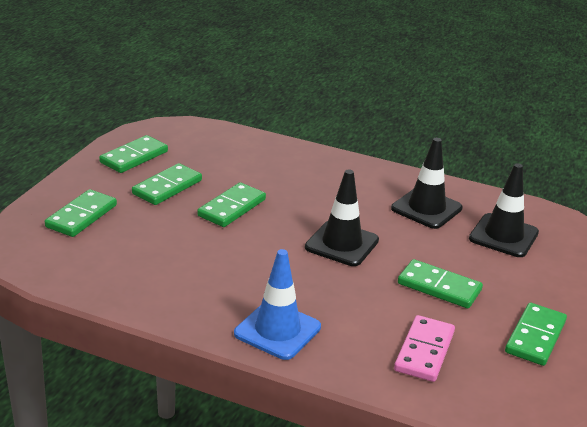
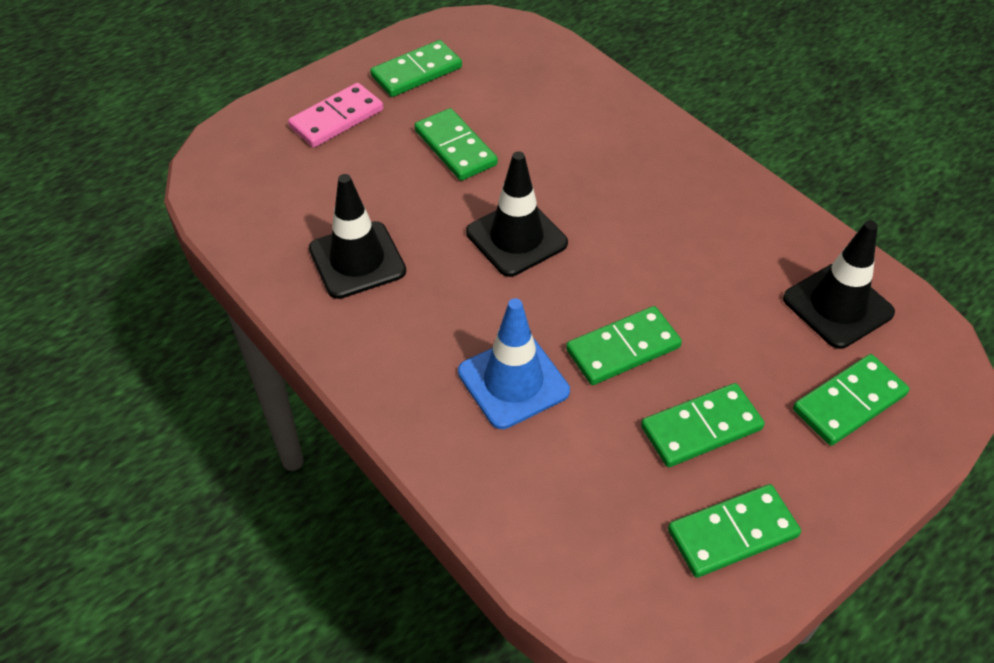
camera: 150 degrees left, 20 degrees up
(277, 330) = (664, 152): blue traffic cone -> blue traffic cone (513, 382)
(424, 351) = (535, 91): pink domino -> pink domino (337, 119)
(503, 236) = (309, 188): black traffic cone -> black traffic cone (837, 306)

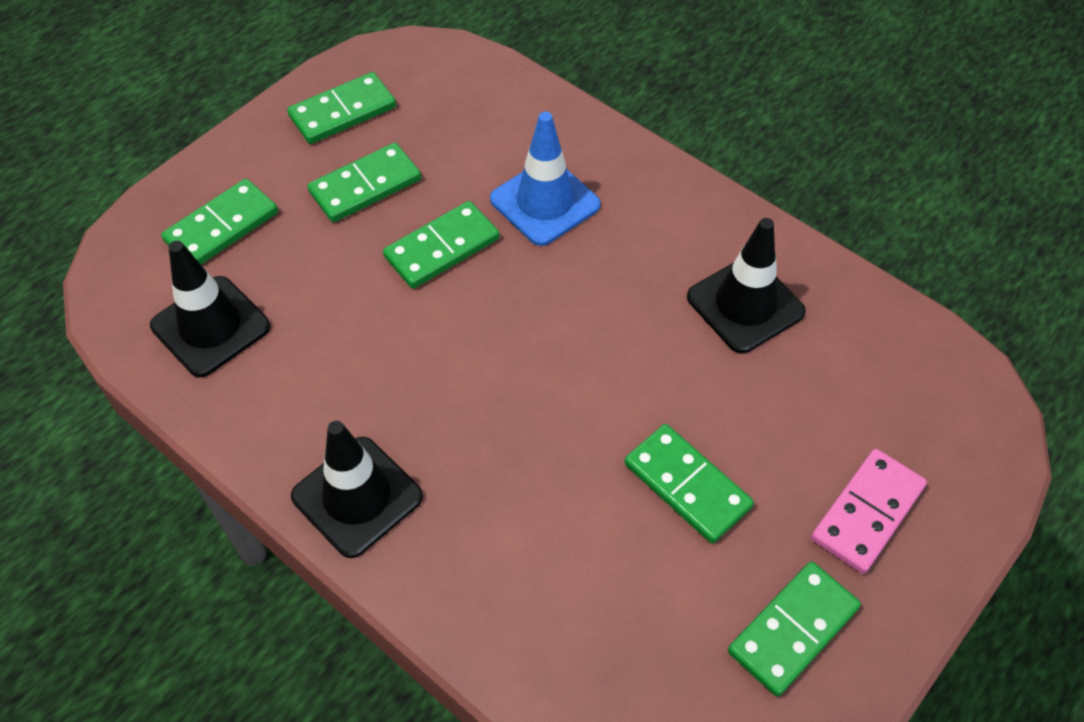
camera: 170 degrees right, 5 degrees up
(516, 238) = (575, 359): black traffic cone -> black traffic cone (357, 496)

